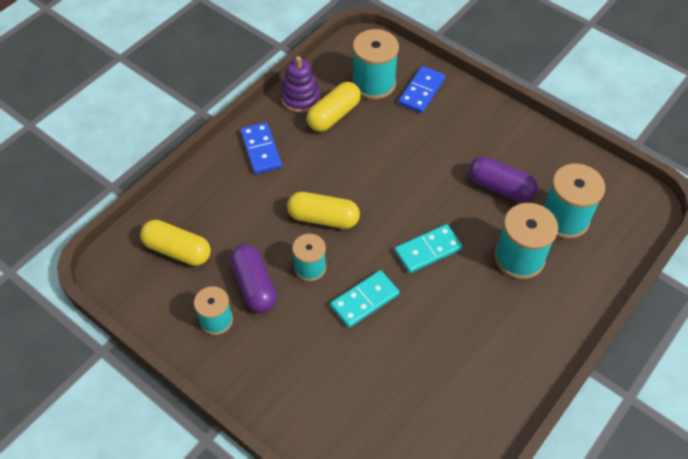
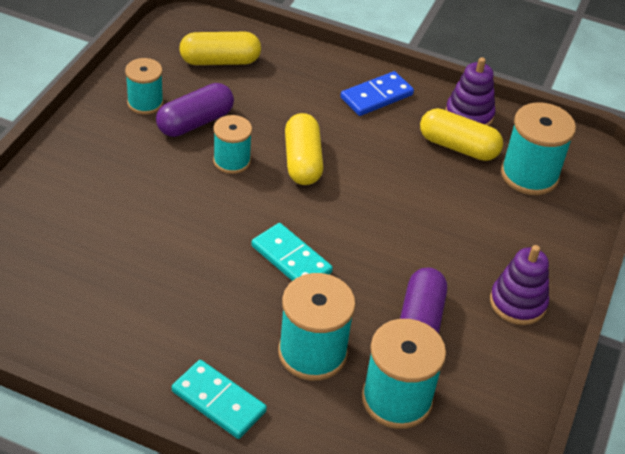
camera: 70 degrees right, 10 degrees down
(177, 250) = (220, 61): yellow capsule -> yellow capsule turned 75 degrees clockwise
(364, 300) = (202, 212): turquoise domino -> turquoise domino (219, 401)
(421, 91) = (542, 222): blue domino -> none
(492, 128) = (517, 303): none -> purple stacking toy

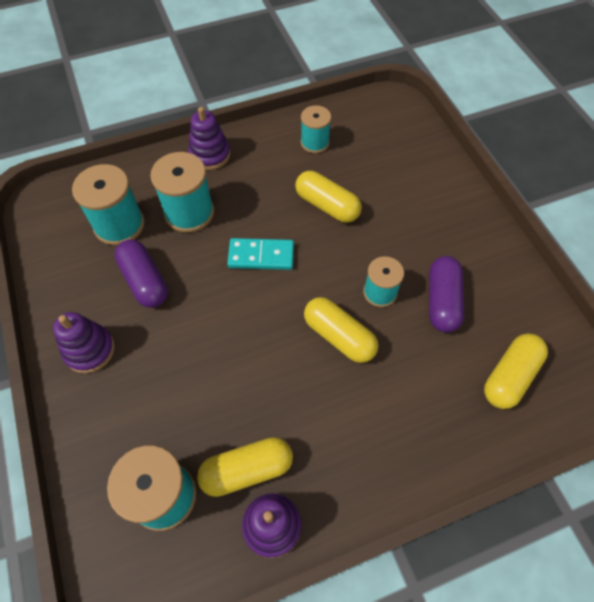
camera: 140 degrees right, 15 degrees up
(145, 103) = (491, 286): turquoise spool -> turquoise spool (315, 142)
(176, 251) = (327, 205): none -> yellow capsule
(219, 401) = (210, 155): turquoise domino -> purple stacking toy
(376, 96) = (364, 464): blue domino -> none

